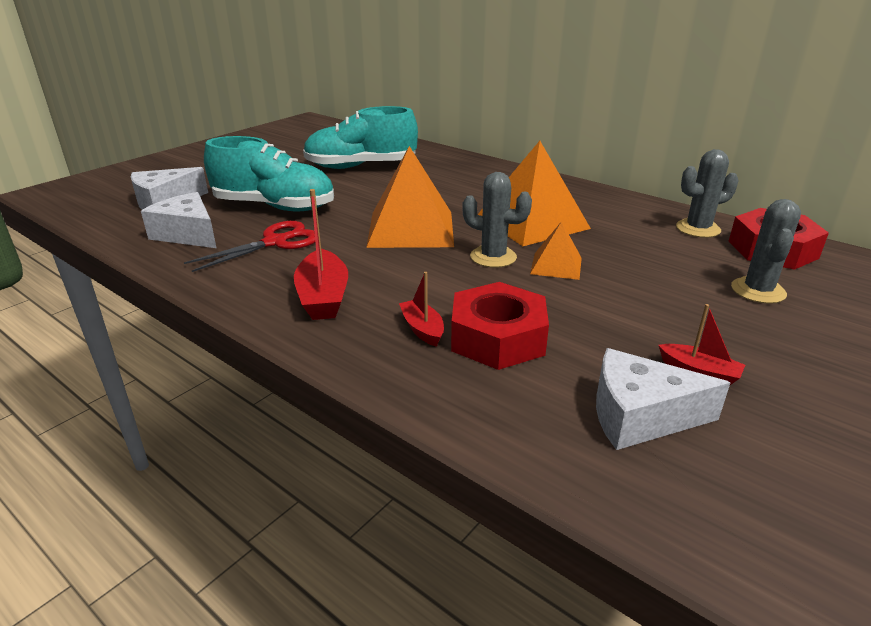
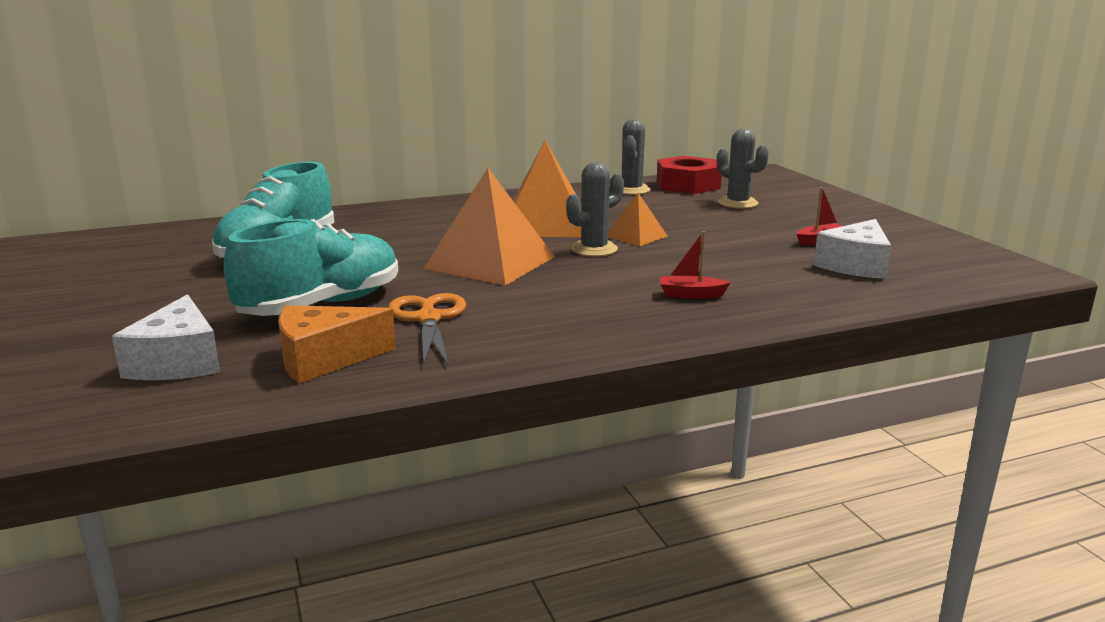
camera: 60 degrees left, 10 degrees down
(188, 234) = (324, 359): white cheese -> orange cheese
(275, 242) = (428, 319): red scissors -> orange scissors
(323, 297) = (589, 318): red boat -> none
(497, 338) = (728, 276): red nut -> none

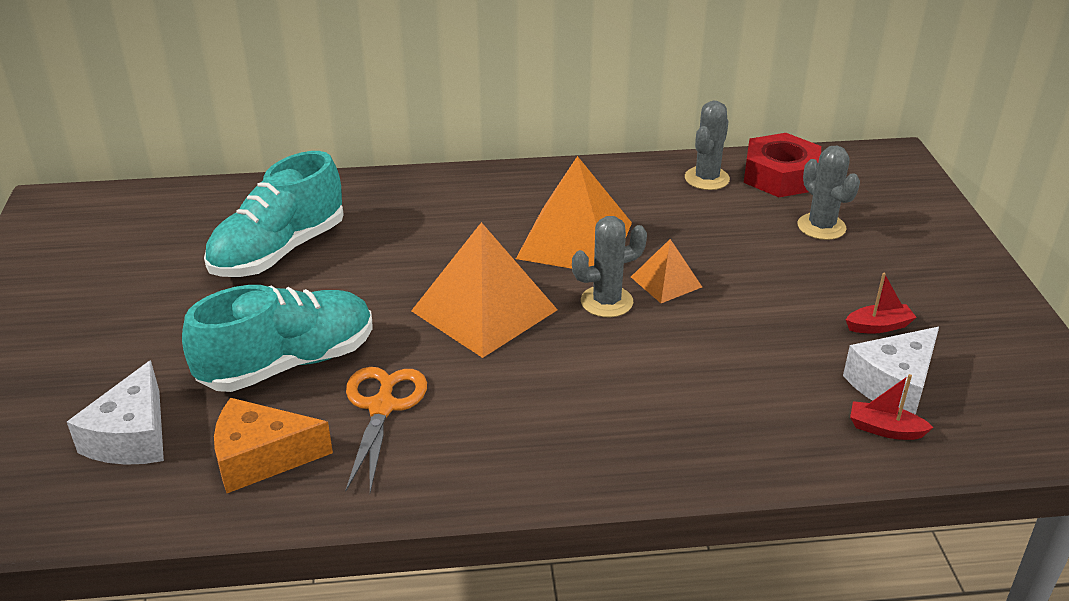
camera: 15 degrees right, 15 degrees up
(691, 295) = (671, 411): red boat -> red boat (885, 429)

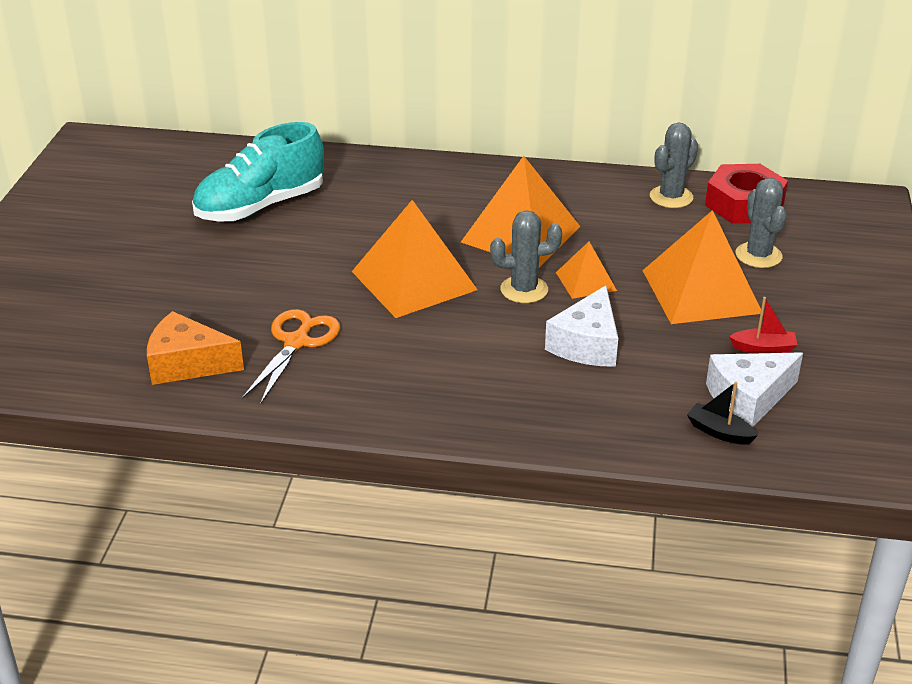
camera: 15 degrees right, 0 degrees up
(132, 436) = (95, 331): white cheese -> white cheese (587, 344)
(288, 363) = (235, 297): turquoise shoe -> none
(786, 274) = (701, 291): none -> orange pyramid
(885, 429) = (719, 432): red boat -> black boat

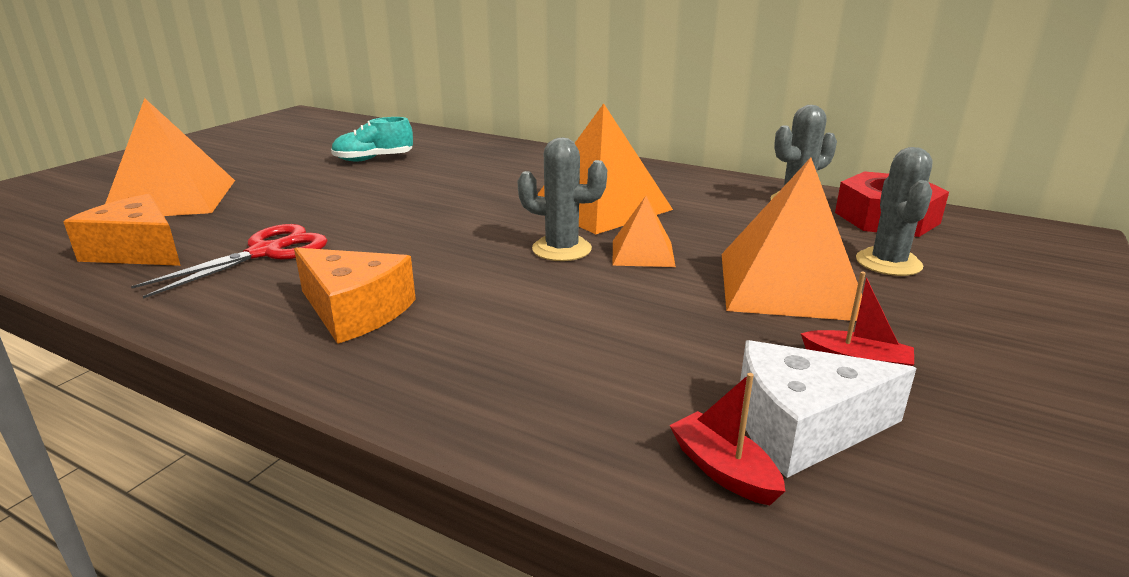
camera: 20 degrees right, 10 degrees down
(260, 206) = (373, 159): turquoise shoe -> turquoise shoe, size x0.56
(297, 342) = (266, 252): orange scissors -> red scissors
(414, 280) = (449, 224): orange pyramid -> orange pyramid (171, 199)
(425, 380) = (355, 311): none -> orange cheese
(587, 344) = (593, 312): white cheese -> none
(719, 432) = (723, 470): black boat -> red boat

